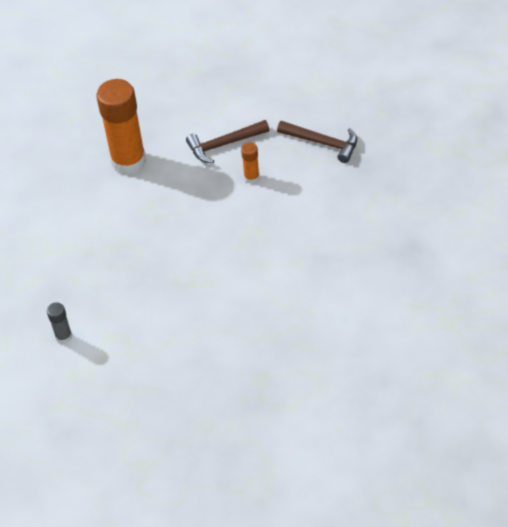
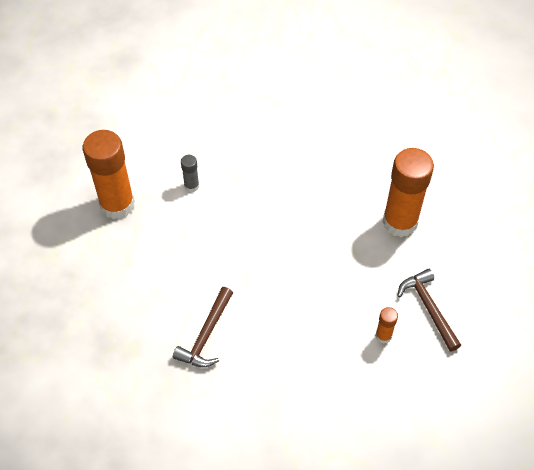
camera: 85 degrees right, 5 degrees up
(81, 407) = (117, 204): none -> orange glue stick
(322, 143) = (438, 409): brown hammer -> brown hammer (206, 335)

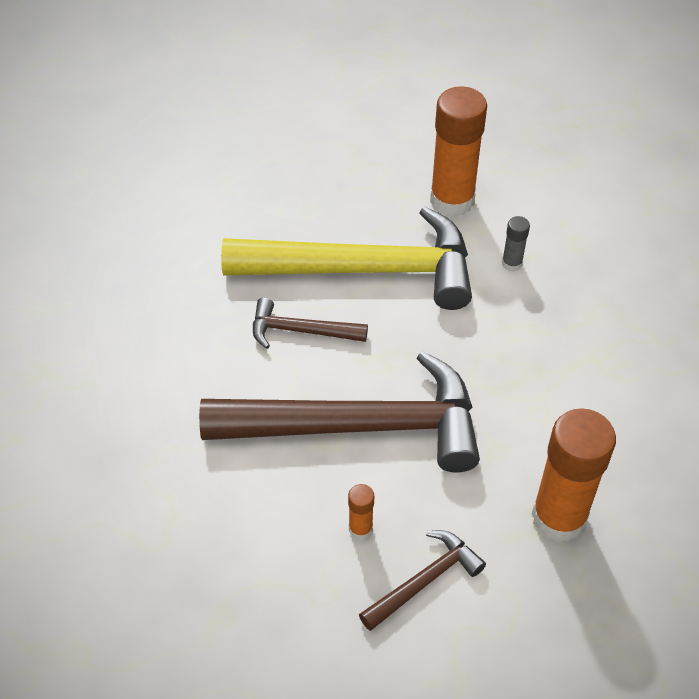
camera: 75 degrees right, 5 degrees down
(163, 279) = (364, 270): none -> yellow hammer
(302, 317) = (358, 426): none -> brown hammer

